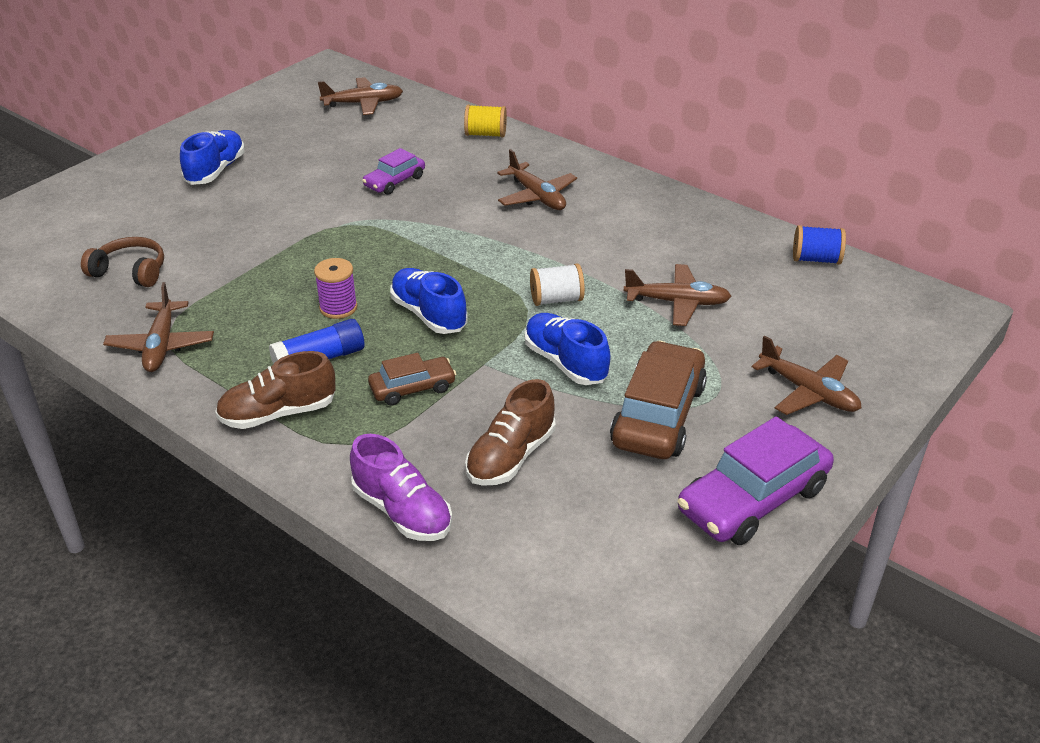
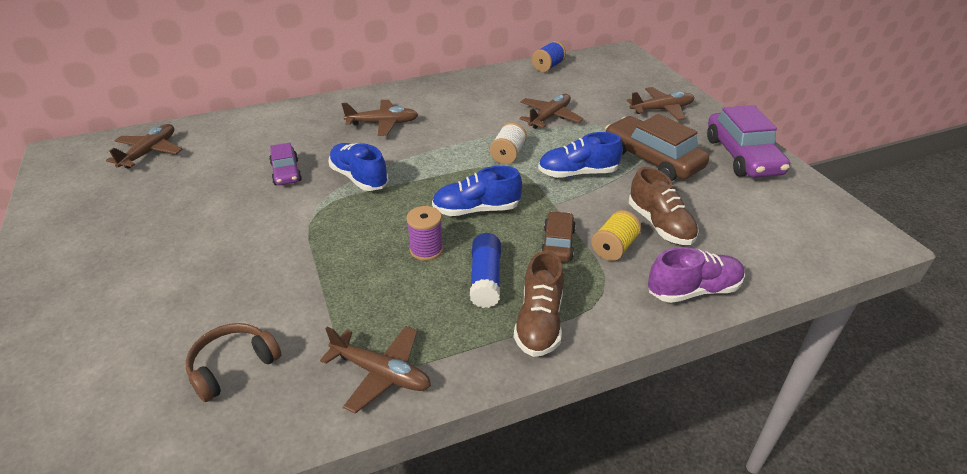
camera: 60 degrees left, 0 degrees up
(216, 170) = (131, 261): blue shoe -> blue shoe (359, 178)
(485, 134) = (278, 117): yellow spool -> yellow spool (614, 248)

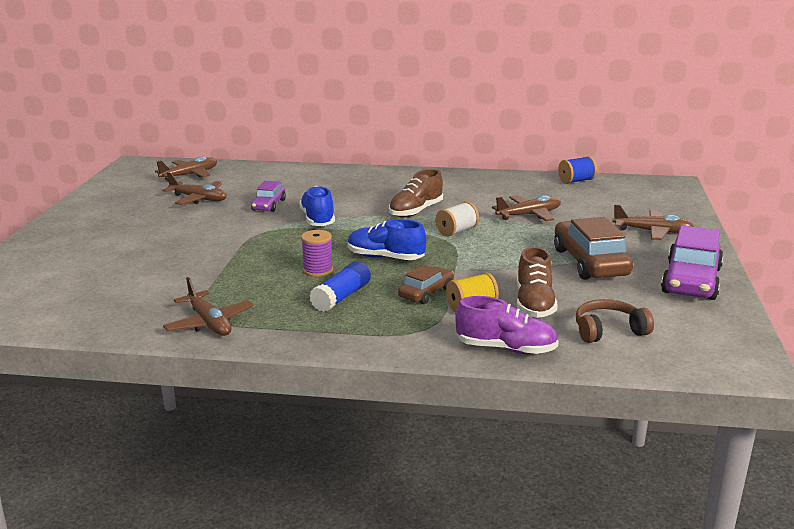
camera: 30 degrees right, 15 degrees down
(233, 366) = (125, 293): brown headphones -> brown headphones (608, 330)
(383, 123) = (376, 191): brown plane -> brown plane (199, 199)
(539, 322) = (351, 330): brown shoe -> brown shoe (416, 211)
(577, 173) = (504, 256): blue shoe -> none

